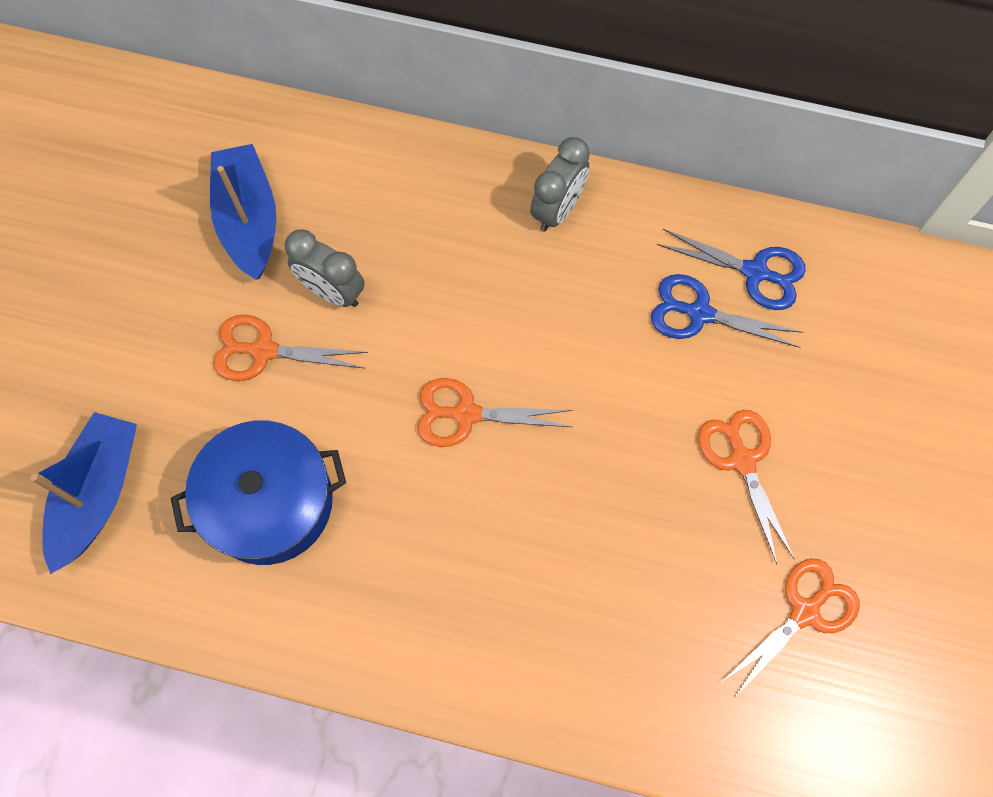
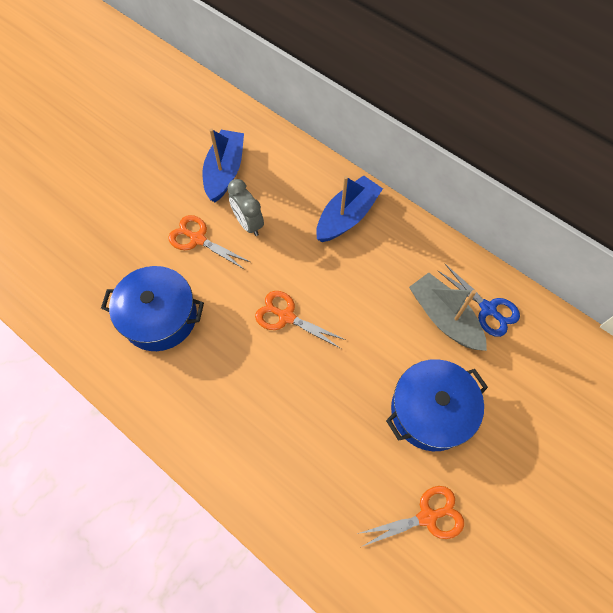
camera: 25 degrees right, 5 degrees down
(98, 494) = (78, 275): blue boat -> blue boat (347, 216)
(557, 209) = (390, 230): grey clock -> none
(699, 313) = (444, 318): blue scissors -> grey boat
(742, 460) = (430, 411): orange scissors -> blue pot

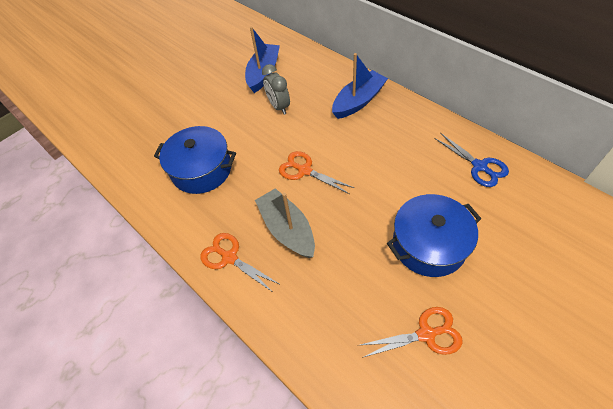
camera: 10 degrees right, 10 degrees down
(198, 239) = (238, 117): orange scissors -> orange scissors (229, 257)
(444, 318) = (440, 173): grey boat -> grey boat (287, 229)

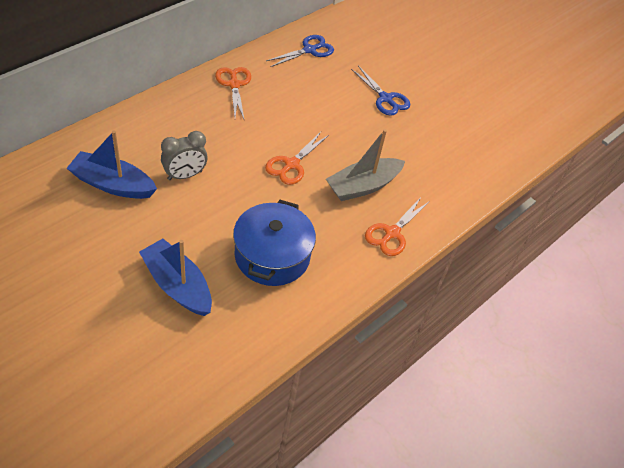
camera: 100 degrees left, 5 degrees down
(358, 101) = (200, 107): blue boat -> blue boat (177, 285)
(426, 334) = (460, 118): orange scissors -> orange scissors (234, 84)
(429, 244) = (385, 98): blue pot -> blue scissors

